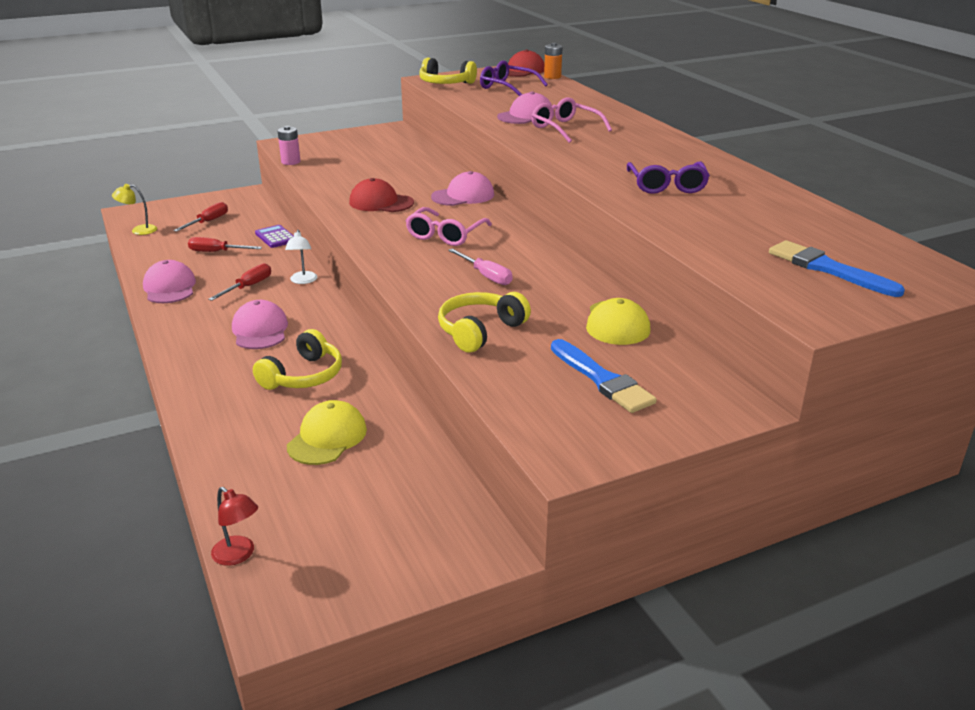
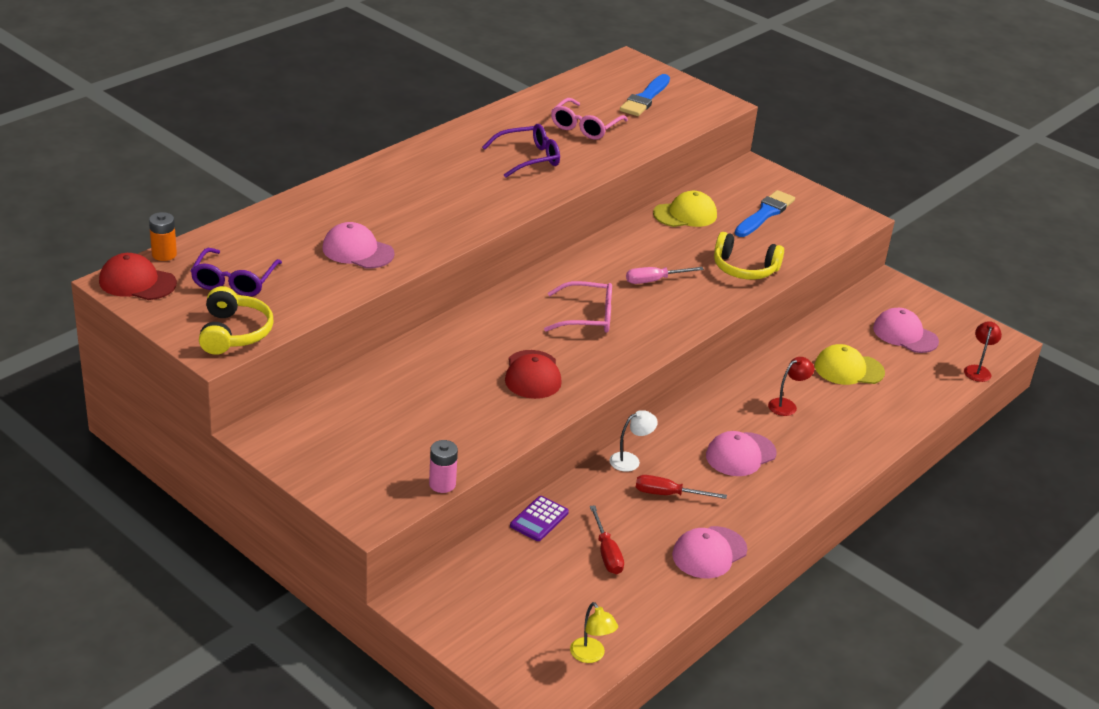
camera: 115 degrees left, 5 degrees up
(208, 222) = (528, 599): red screwdriver -> none
(303, 376) = (787, 405): yellow headphones -> red lamp
(463, 196) = (480, 325): pink cap -> pink cap (905, 334)
(486, 276) = (654, 280): pink screwdriver -> pink screwdriver turned 135 degrees counterclockwise
(565, 129) = (393, 221): pink glasses -> pink glasses (585, 127)

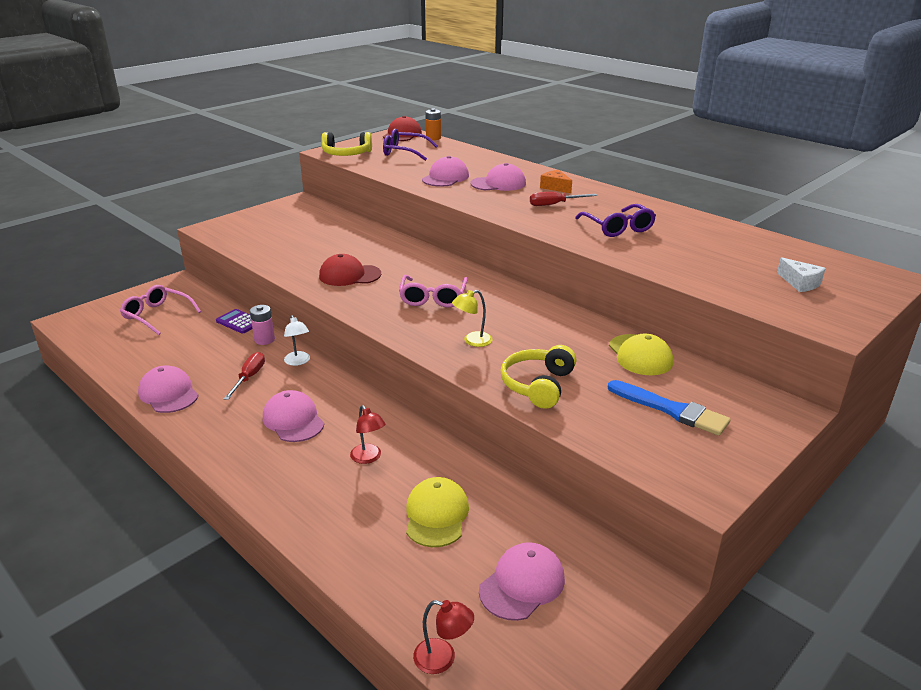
camera: 95 degrees right, 5 degrees down
(385, 215) = (498, 184): none -> pink cap
(402, 179) = (555, 187): none -> orange cheese
(442, 484) = (230, 246): pink battery -> pink battery (264, 340)
(585, 127) = (702, 252): pink glasses -> pink glasses (157, 315)
(591, 656) = (90, 338): yellow lamp -> yellow lamp (472, 341)
(607, 553) = (191, 347): red screwdriver -> red screwdriver (554, 204)
(645, 98) = (800, 283): blue brush -> white cheese
(654, 280) = (500, 331): pink screwdriver -> none

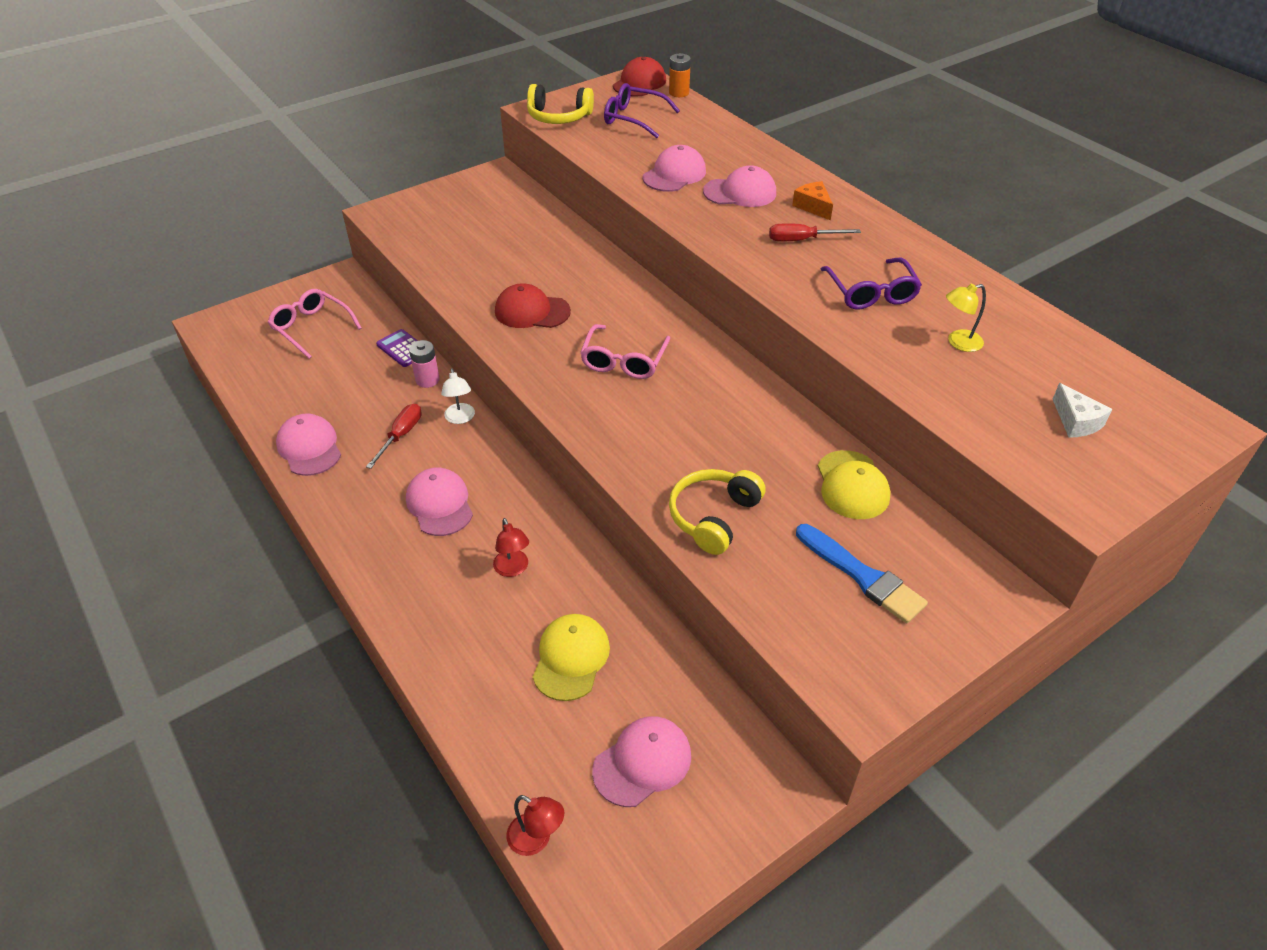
camera: 10 degrees right, 15 degrees up
(472, 341) = (654, 437): yellow lamp -> yellow lamp (958, 342)

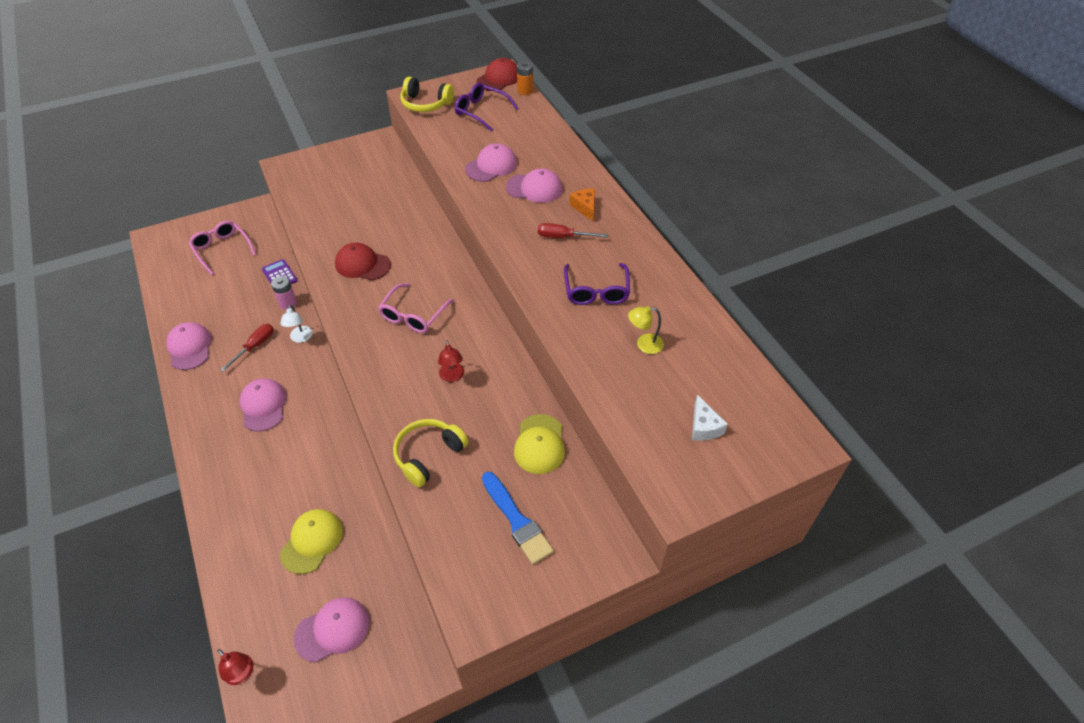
camera: 10 degrees right, 5 degrees up
(513, 569) = (296, 465): red lamp -> red lamp (452, 377)

